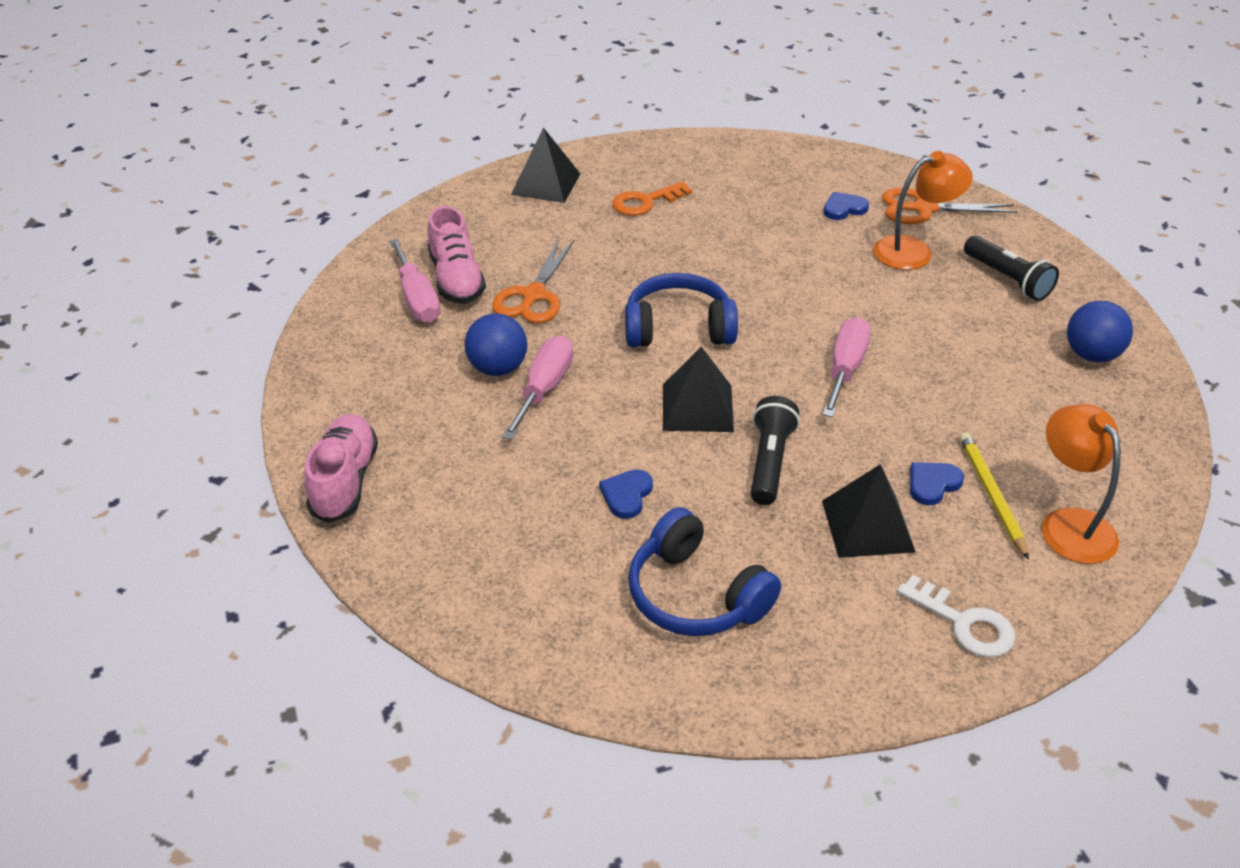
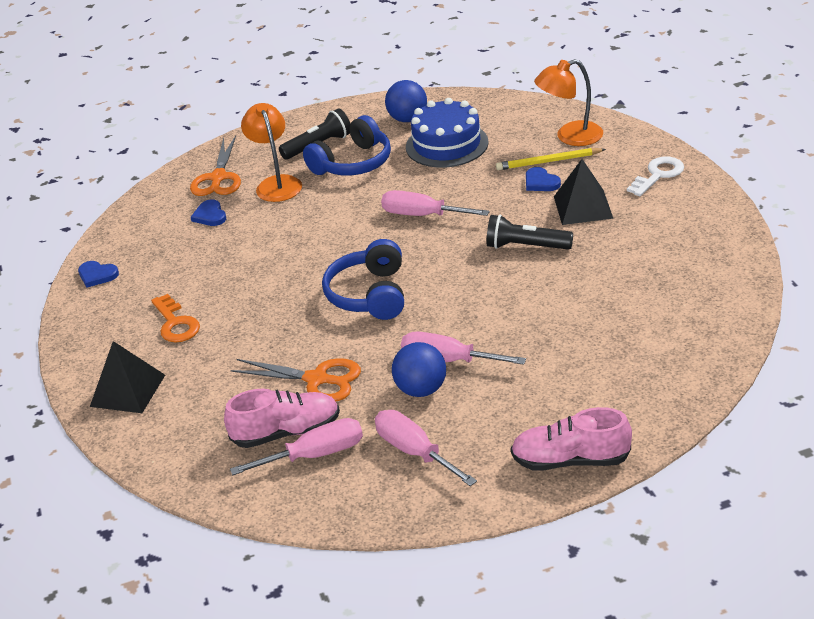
camera: 85 degrees left, 5 degrees down
(399, 364) = (415, 452): none -> pink screwdriver
(626, 495) = (567, 308): blue heart -> blue heart (97, 275)
(695, 595) = (658, 273): blue headphones -> blue headphones (353, 163)
(697, 407) = (468, 281): black pyramid -> none
(1026, 392) = (447, 144): none -> blue cake

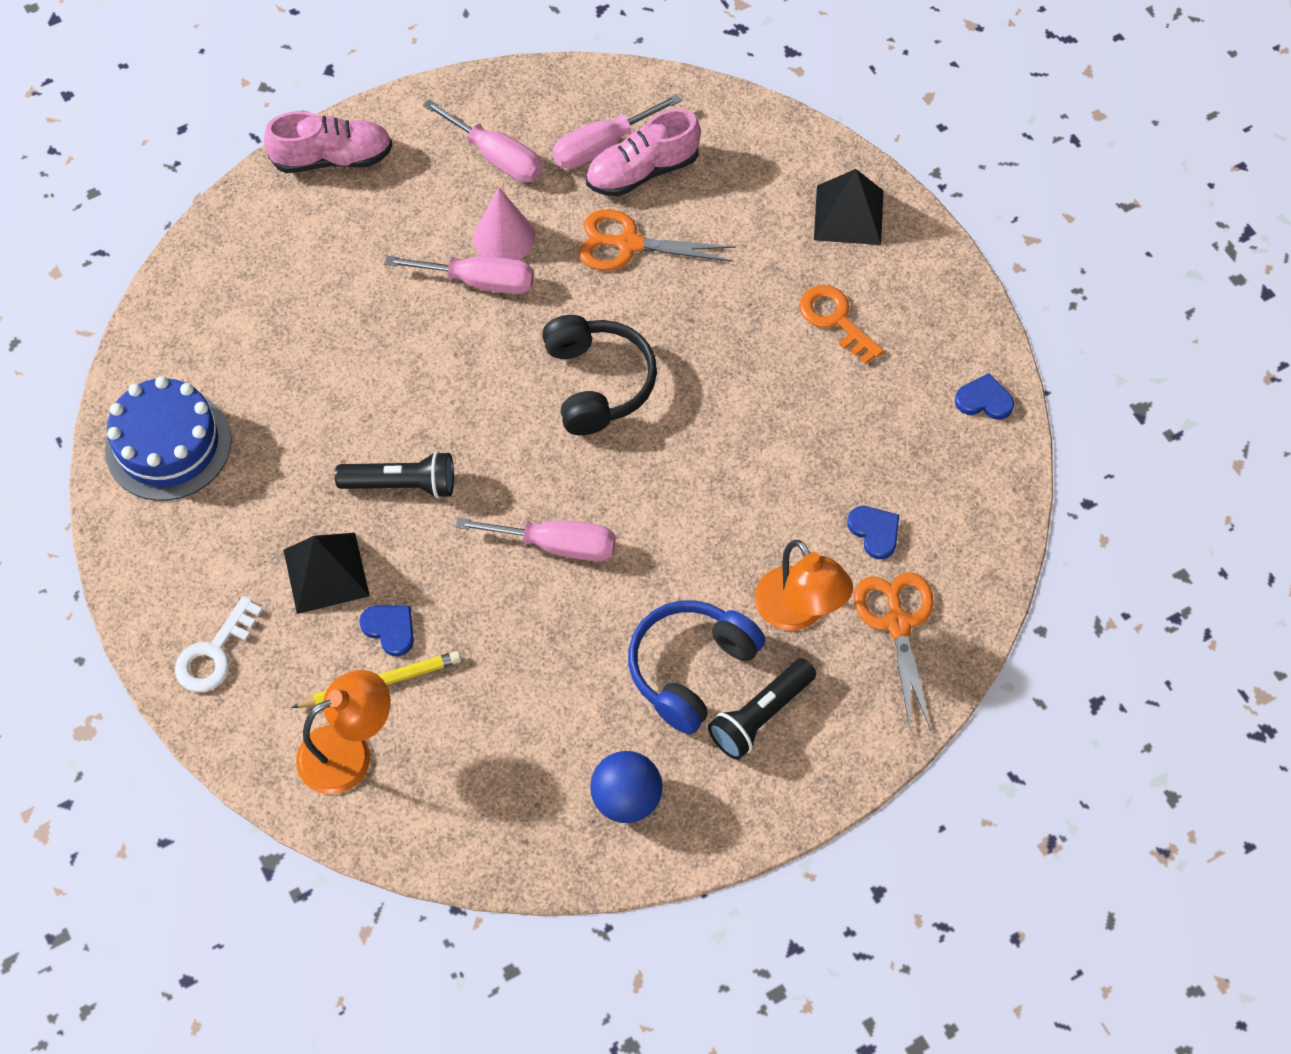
camera: 165 degrees right, 25 degrees up
(369, 295) = (597, 383): blue headphones -> black headphones
(421, 390) = (504, 237): blue ball -> pink cone
(447, 144) = (548, 724): blue cake -> blue cake (168, 445)

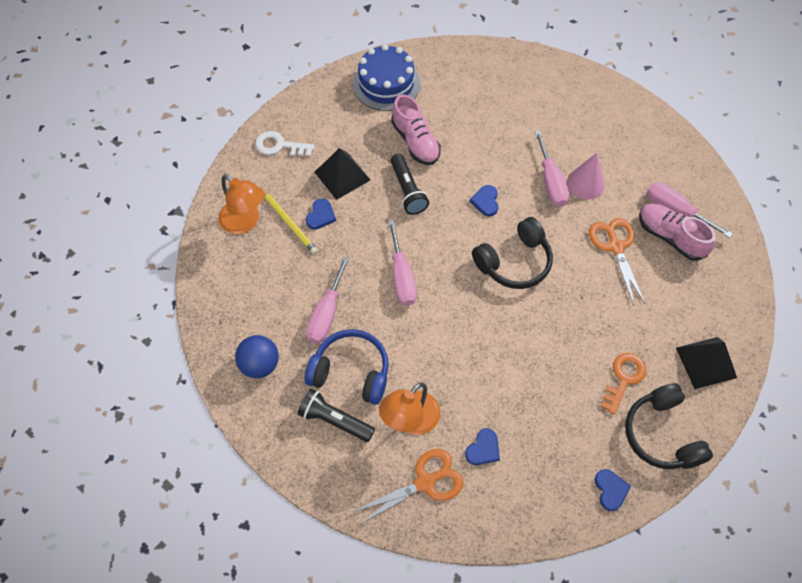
camera: 70 degrees right, 0 degrees up
(333, 158) = (591, 88): pink shoe -> pink shoe (415, 142)
(474, 382) = (485, 201): none -> blue heart
(497, 157) = (636, 161): pink screwdriver -> pink screwdriver (326, 314)
(929, 309) = (661, 434): none -> black headphones

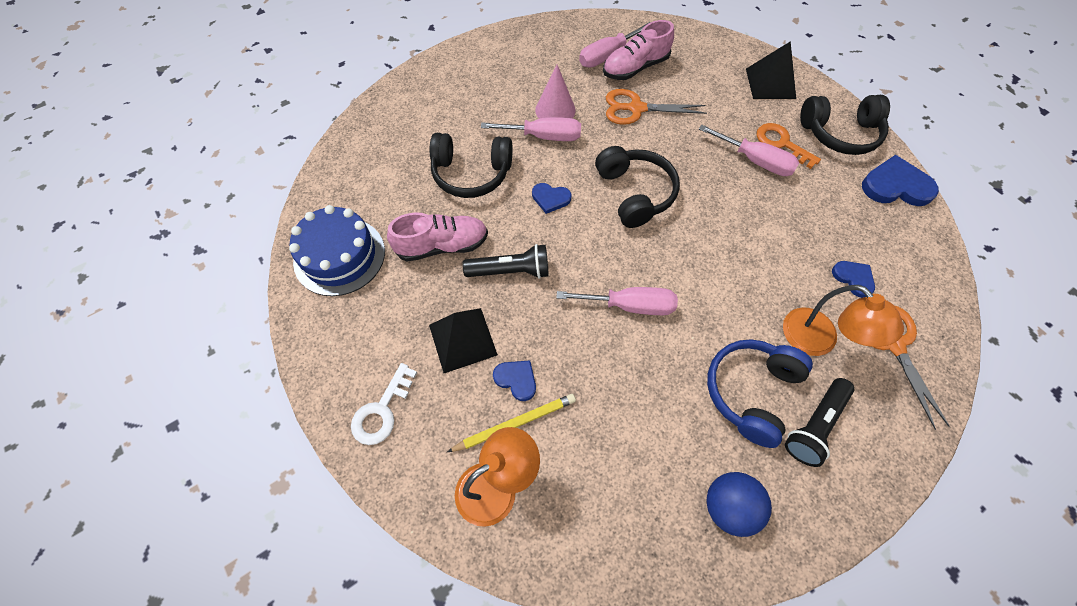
camera: 75 degrees left, 0 degrees up
(326, 314) = (666, 404): pink screwdriver -> pink screwdriver (755, 161)
(490, 141) = (471, 174): none -> black headphones
(610, 490) = (896, 186): blue heart -> blue heart, size x1.73

